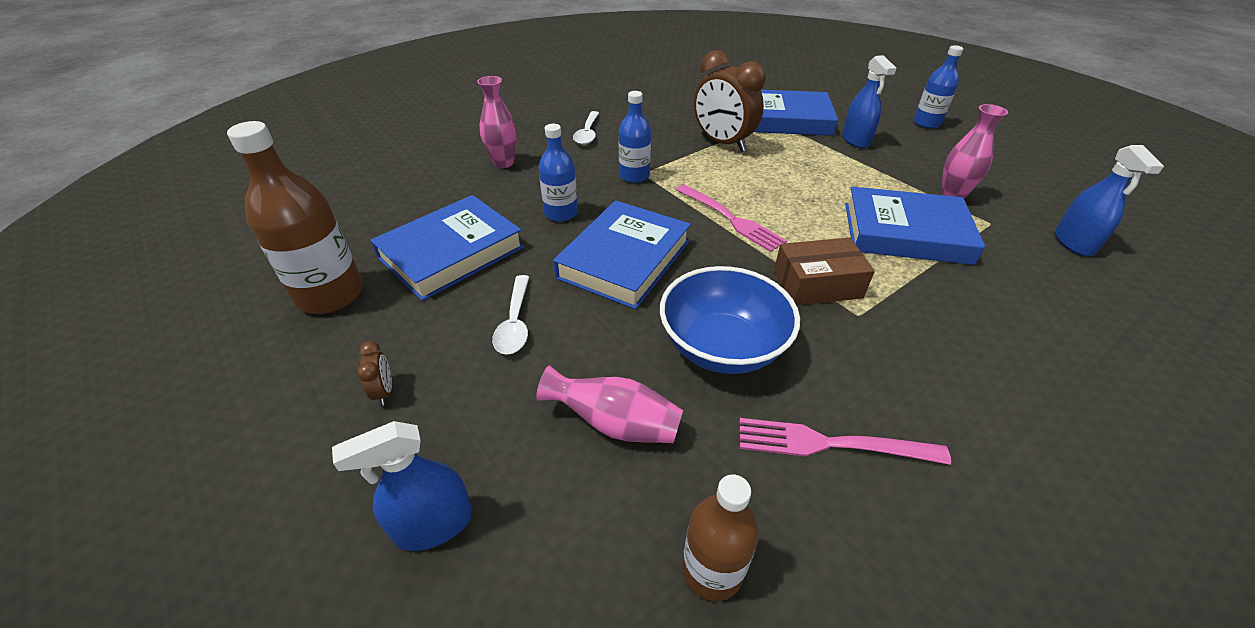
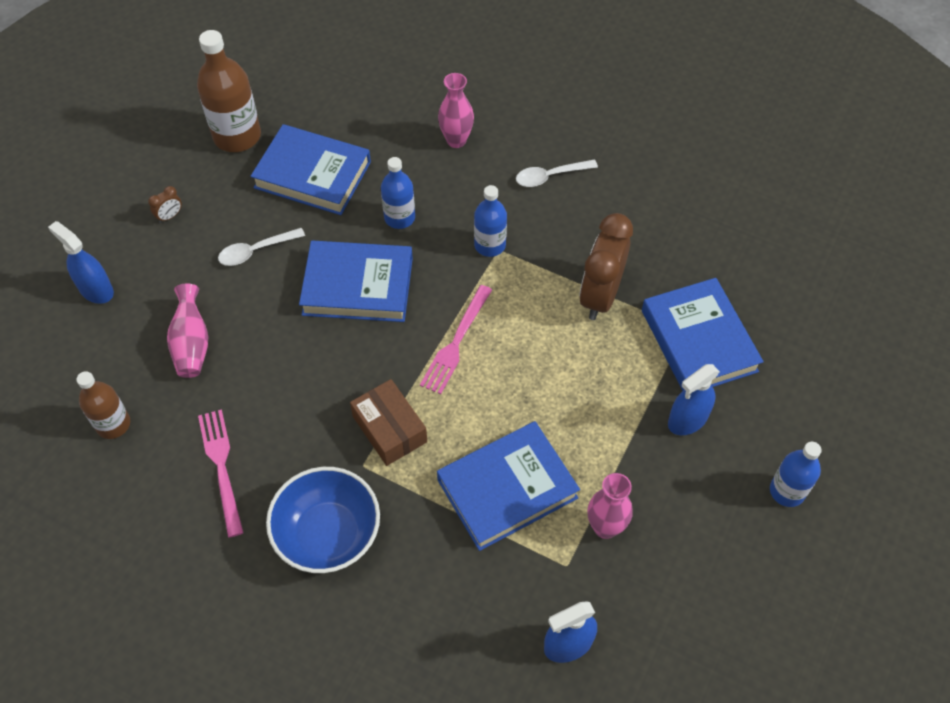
camera: 65 degrees right, 15 degrees up
(722, 347) = (285, 382): blue bowl -> blue bowl (328, 534)
(905, 232) = (507, 489): blue book -> blue book turned 75 degrees clockwise

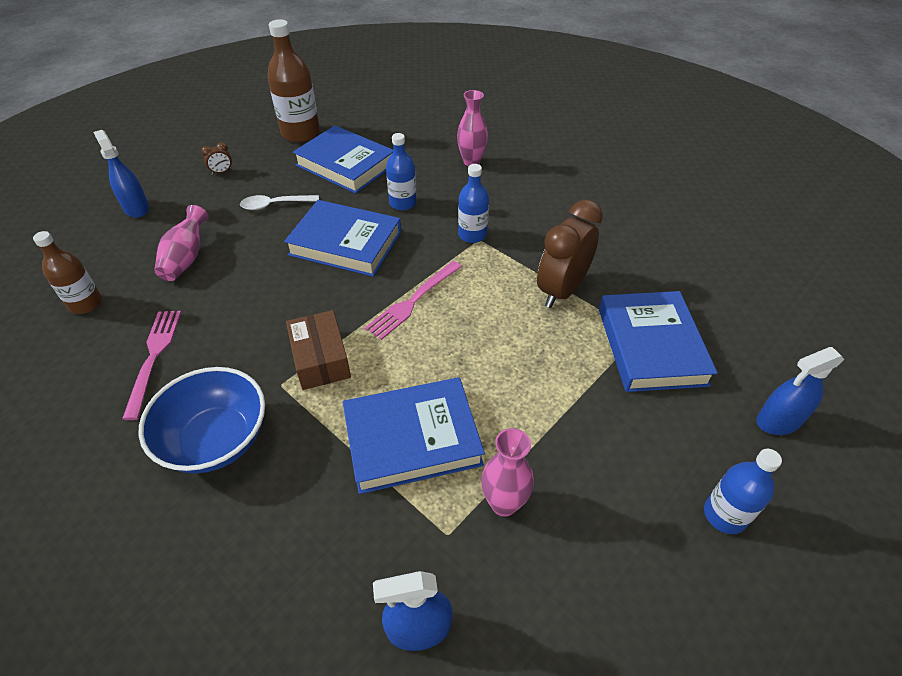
camera: 15 degrees right, 10 degrees down
(550, 176) = (542, 197): white spoon -> none
(687, 420) = (623, 415): blue spray bottle -> blue spray bottle (778, 421)

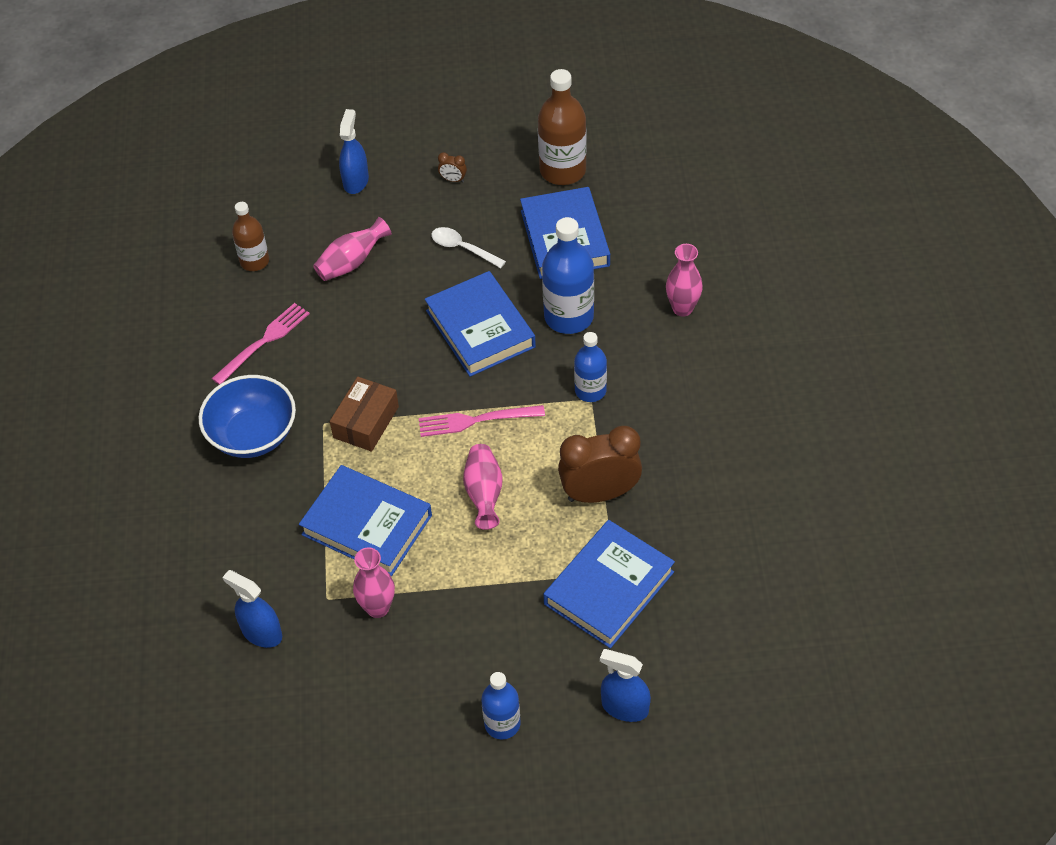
camera: 45 degrees right, 5 degrees up
(403, 203) = (569, 317): blue bottle -> blue bottle, size x1.62
(481, 346) = (484, 494): none -> pink vase

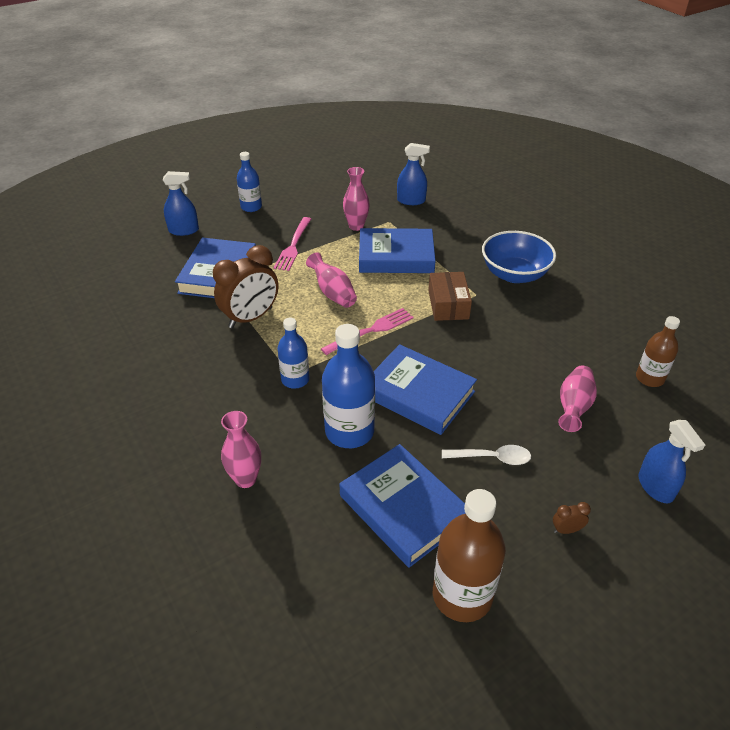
camera: 150 degrees right, 10 degrees down
(264, 341) = (572, 327): pink fork -> pink fork (293, 246)

